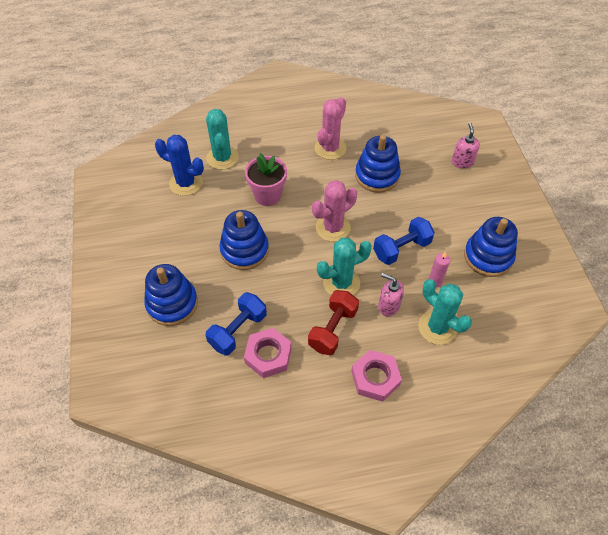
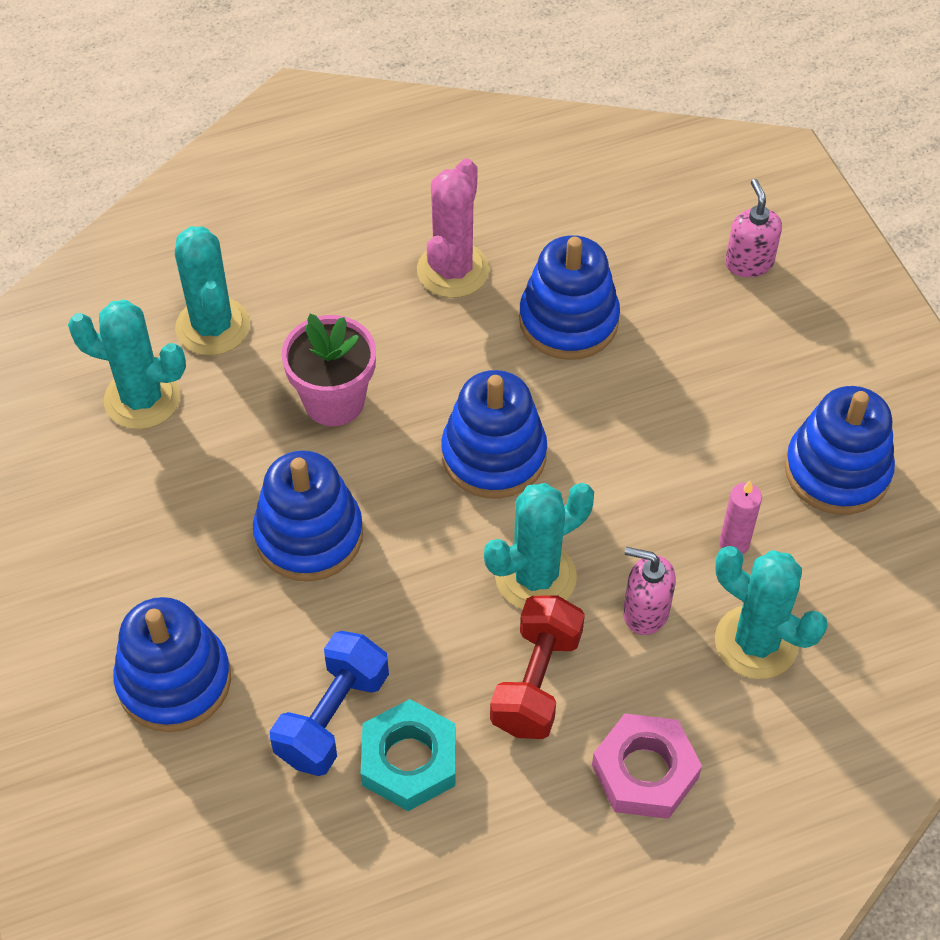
camera: 10 degrees left, 0 degrees up
(186, 183) = (142, 399): blue cactus -> turquoise cactus
(268, 355) = (409, 760): pink nut -> turquoise nut
(333, 228) = (494, 455): pink cactus -> blue stacking toy
(401, 249) = (651, 481): blue dumbbell -> none

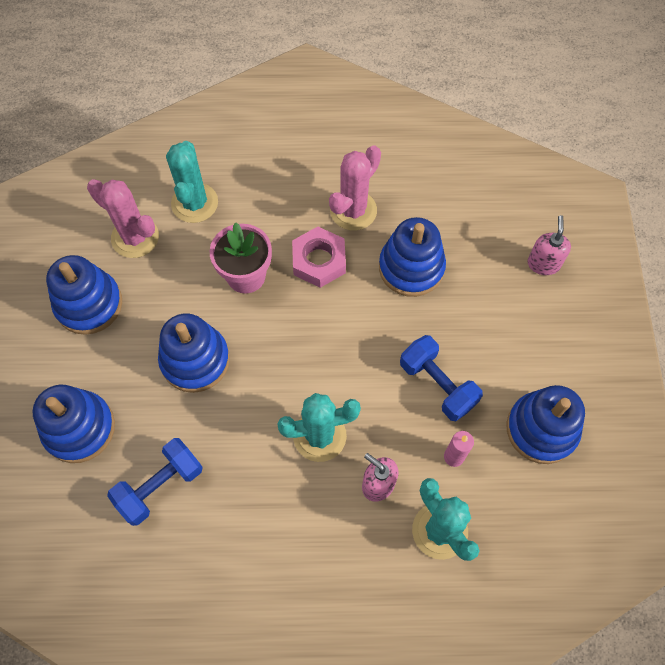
camera: 20 degrees right, 10 degrees up
(142, 399) = (135, 237): turquoise cactus -> pink cactus
(409, 760) = (193, 532): turquoise nut -> none
(494, 455) = (327, 344): blue stacking toy -> blue stacking toy (89, 304)
(536, 681) = (291, 507): red dumbbell -> none
(645, 772) = (333, 594): pink nut -> pink nut (319, 261)
(671, 459) = (437, 384): none -> blue dumbbell

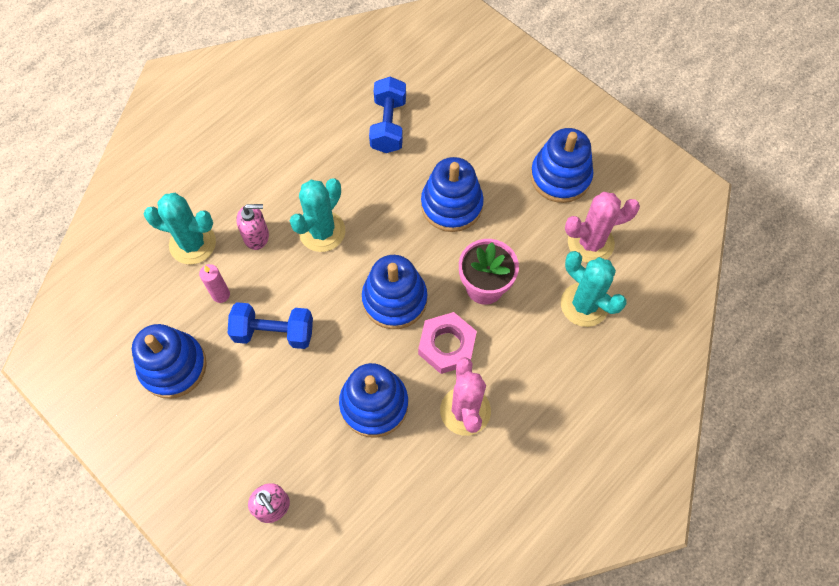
camera: 135 degrees right, 0 degrees up
(79, 428) = (472, 111): blue stacking toy -> blue stacking toy (394, 299)

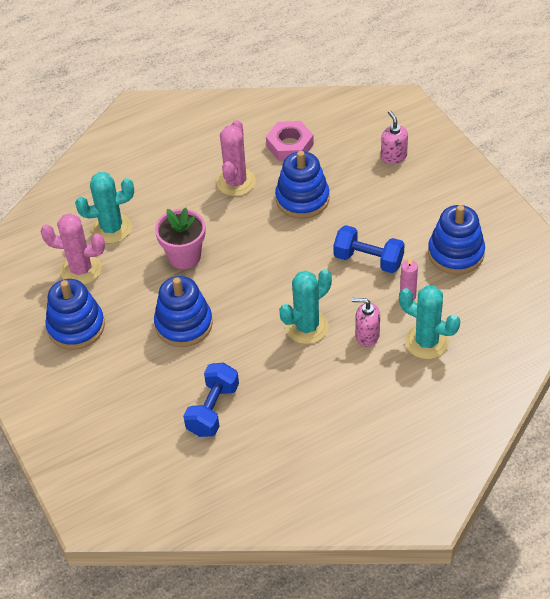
camera: 160 degrees left, 15 degrees down
(394, 299) = (261, 262): blue stacking toy -> none
(447, 345) = (232, 224): pink nut -> pink nut (290, 145)
(584, 305) = (111, 228): turquoise cactus -> turquoise cactus turned 75 degrees counterclockwise

